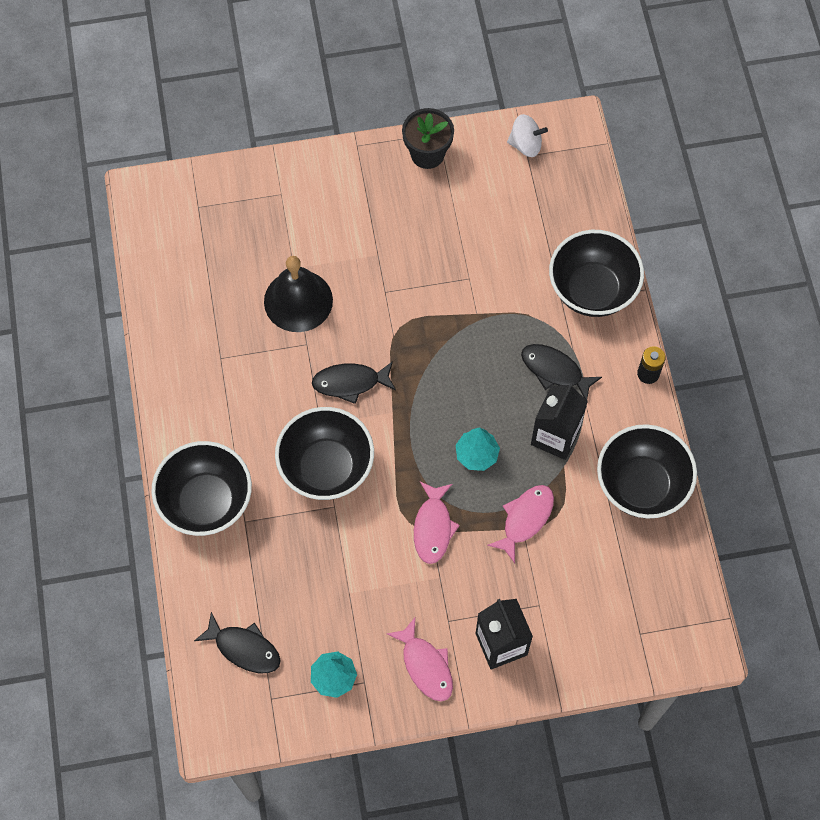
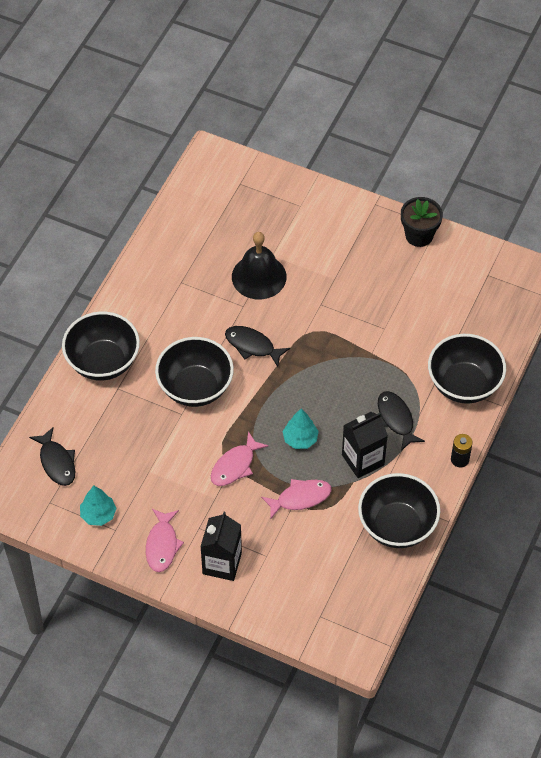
camera: 35 degrees right, 10 degrees down
(525, 145) = (492, 267): white spinning top -> none

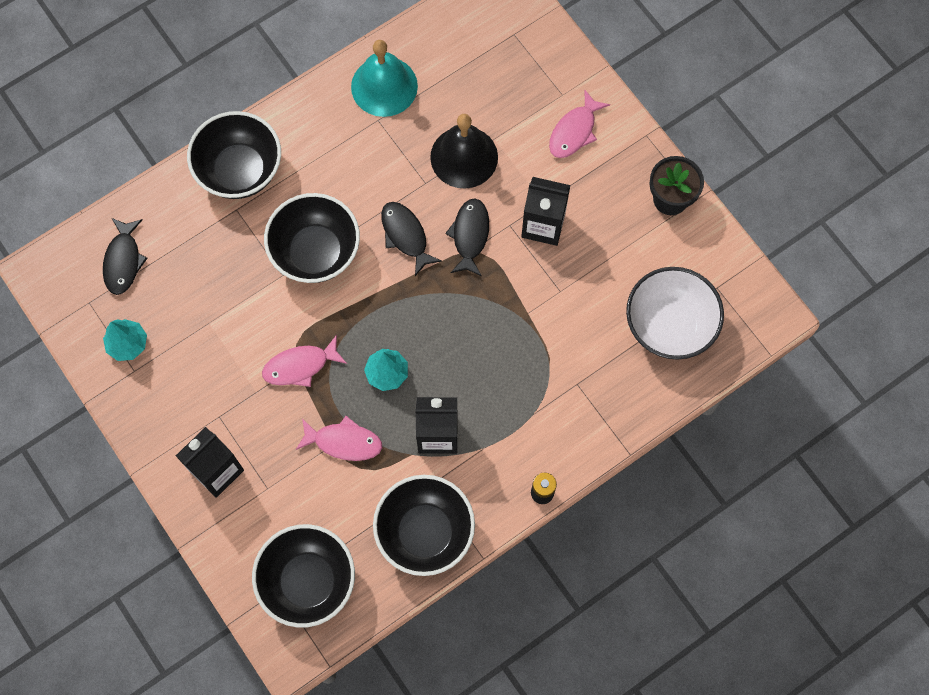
camera: 30 degrees right, 15 degrees up
(162, 545) = (170, 415): pink fish -> pink fish (574, 131)
(170, 258) = (384, 86): none -> turquoise bell
(344, 293) = (543, 225): none -> black carton
(396, 419) = (503, 406): black fish -> black fish (470, 235)
(464, 384) = (604, 406): black bowl -> black bowl (308, 581)
(472, 313) = (669, 325): none -> white bowl

